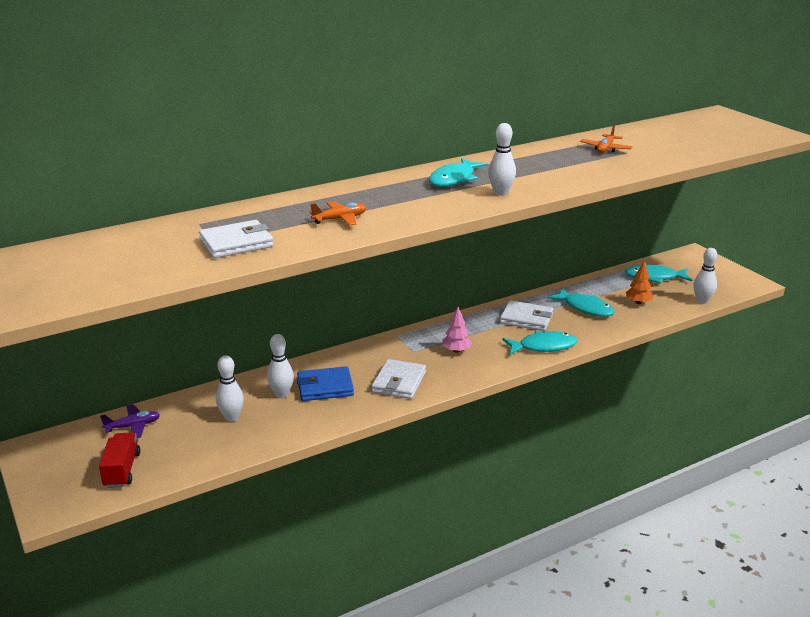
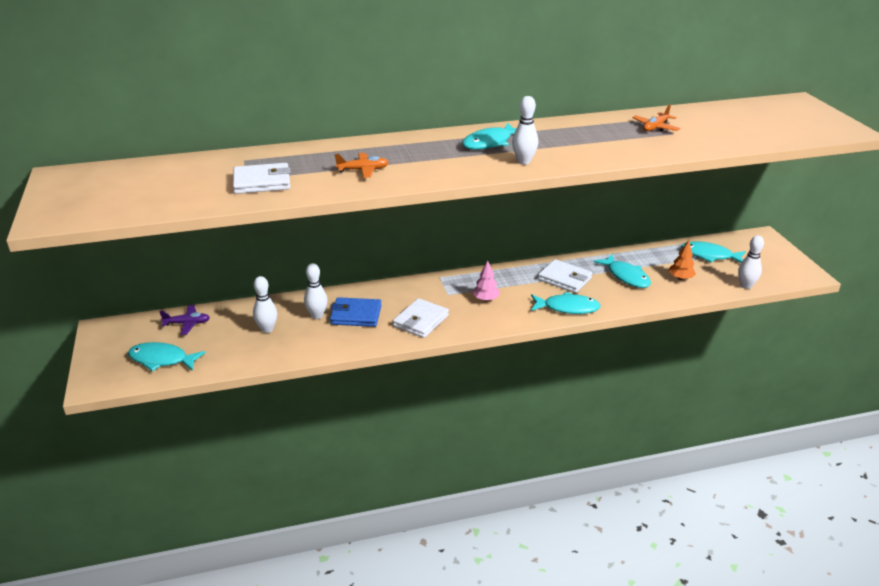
camera: 15 degrees right, 5 degrees up
(122, 470) = (162, 360): red truck -> turquoise fish

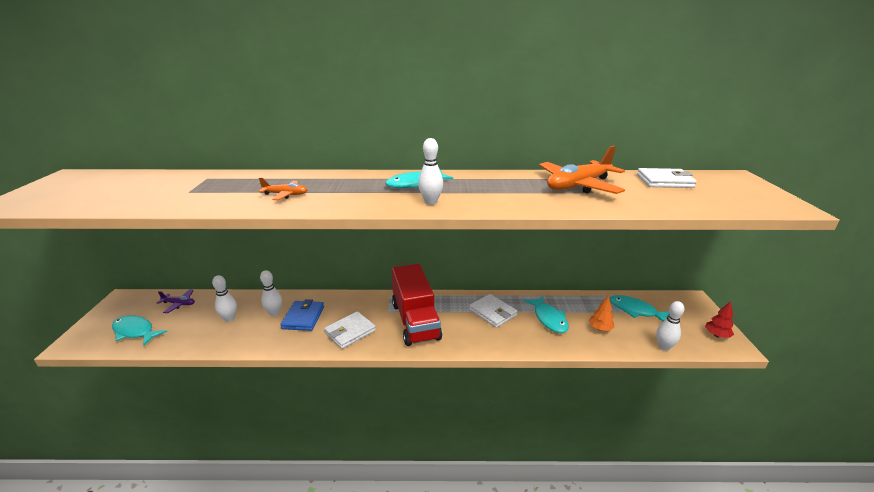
camera: 15 degrees right, 5 degrees down
(262, 182) = (195, 195): white wallet -> white wallet (664, 181)
(356, 315) = (303, 318): blue wallet -> blue wallet turned 75 degrees clockwise
(486, 299) = (415, 321): pink tree -> red truck
(567, 308) = (481, 341): turquoise fish -> none
(655, 127) = (578, 186): orange plane -> orange plane, size x2.02
(791, 268) = (716, 335): none -> red tree

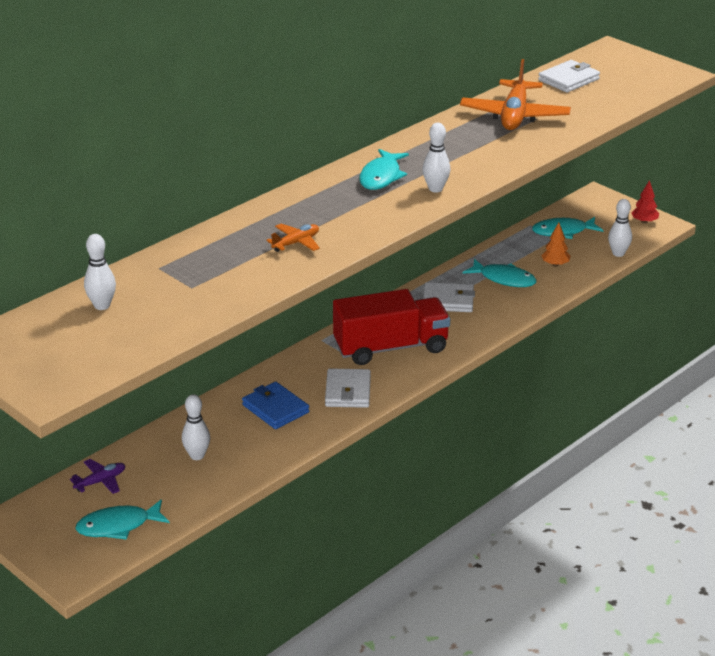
camera: 45 degrees left, 5 degrees up
(274, 313) = (235, 423): white bowling pin -> white bowling pin (102, 306)
(415, 321) = (391, 348): red truck -> red truck turned 45 degrees counterclockwise

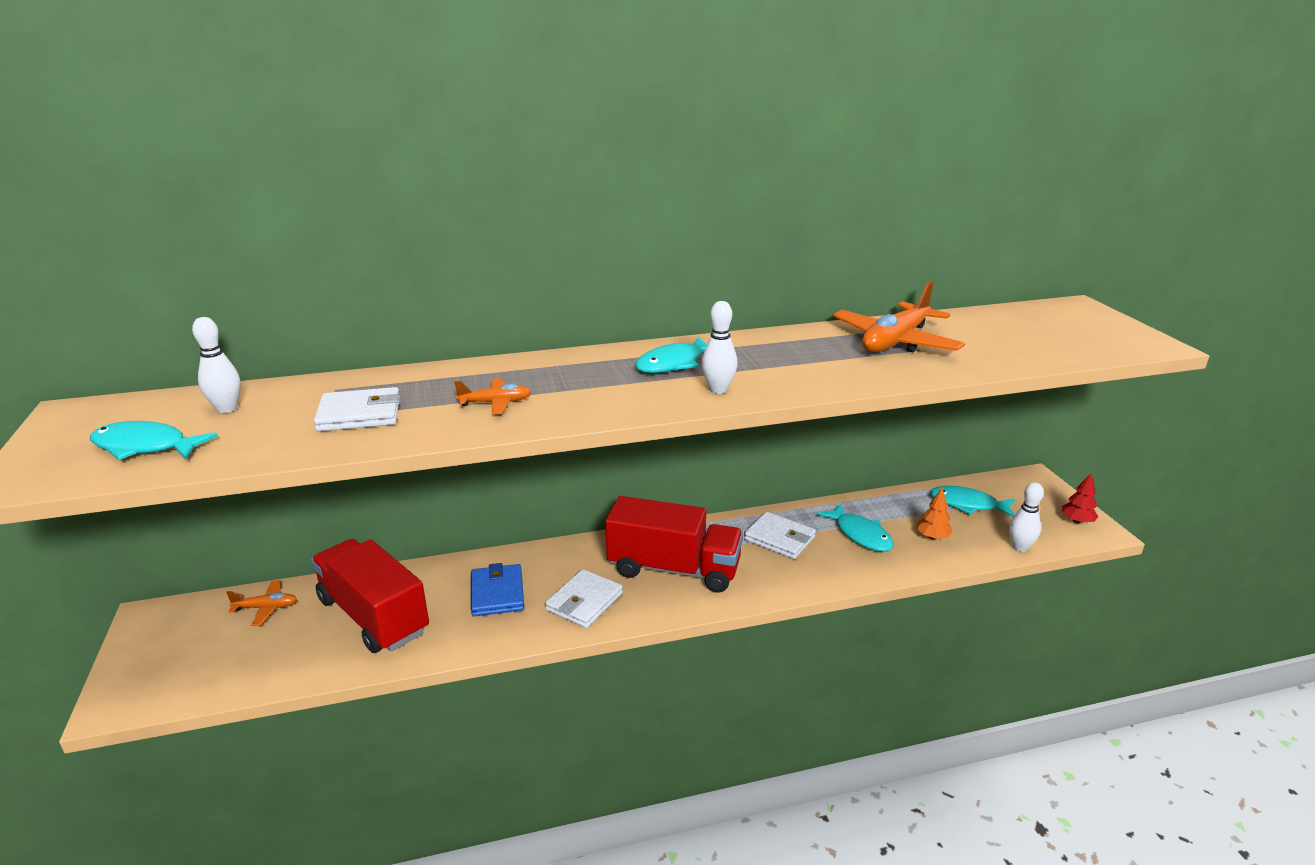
camera: 30 degrees right, 5 degrees down
(100, 481) = (266, 608): purple plane -> orange plane
(118, 526) = (219, 664): turquoise fish -> turquoise fish (145, 447)
(197, 456) = (373, 616): white bowling pin -> red truck
(568, 80) = (997, 323): white wallet -> white wallet (359, 414)

